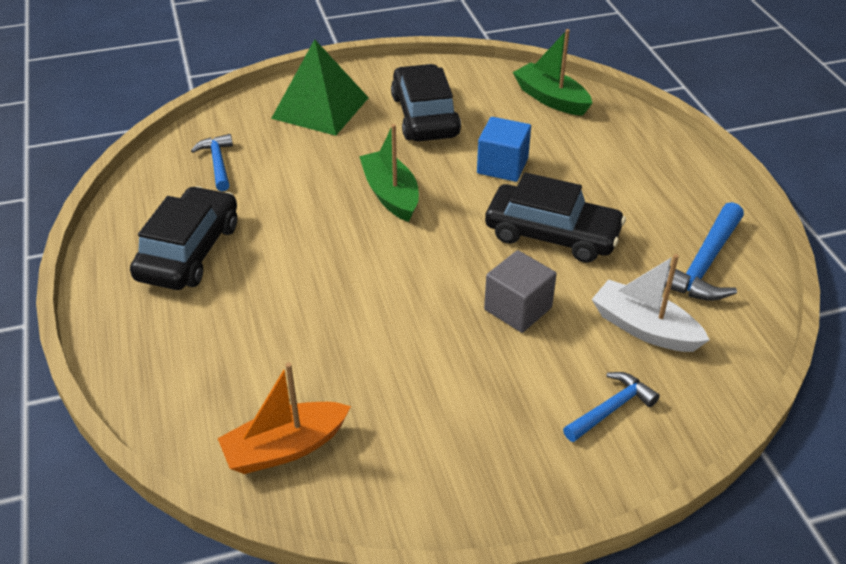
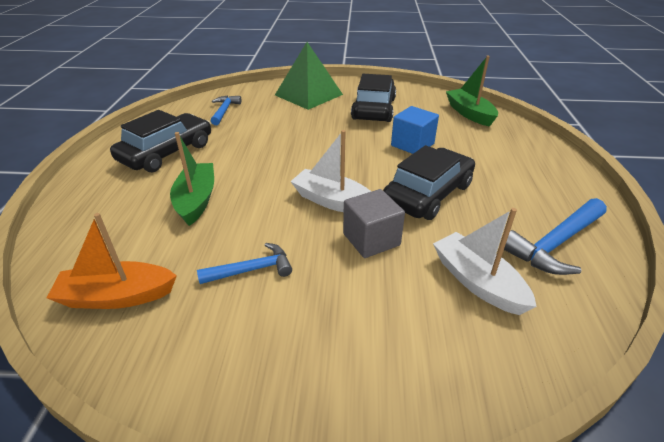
camera: 20 degrees right, 5 degrees down
(391, 195) = (321, 146): green boat -> green boat (196, 200)
(450, 271) = (333, 201): none -> white boat
(552, 234) = (428, 194): black car -> black car turned 90 degrees counterclockwise
(611, 409) = (412, 346): blue hammer -> blue hammer (251, 270)

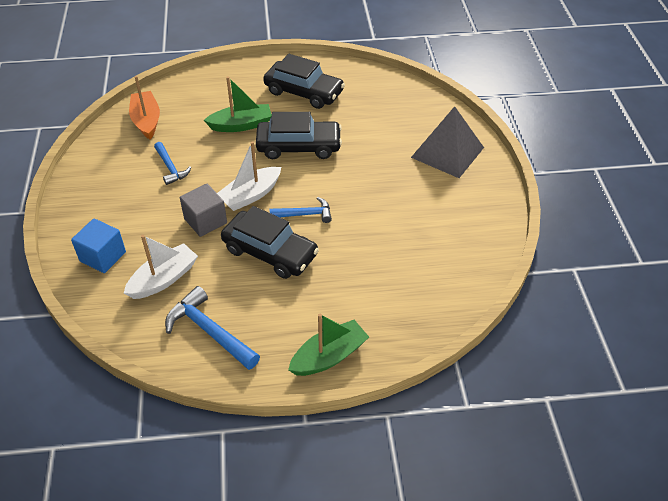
camera: 80 degrees right, 10 degrees up
(224, 111) = (387, 104): blue hammer -> blue hammer (305, 214)
(308, 95) = (447, 152): green pyramid -> grey pyramid
(333, 201) = (250, 195): white boat -> white boat turned 150 degrees counterclockwise
(374, 109) = (429, 206): black car -> black car (299, 146)
(412, 145) = (355, 240): blue cube -> blue cube (103, 256)
(469, 114) = (446, 289): green boat -> green boat (329, 356)

